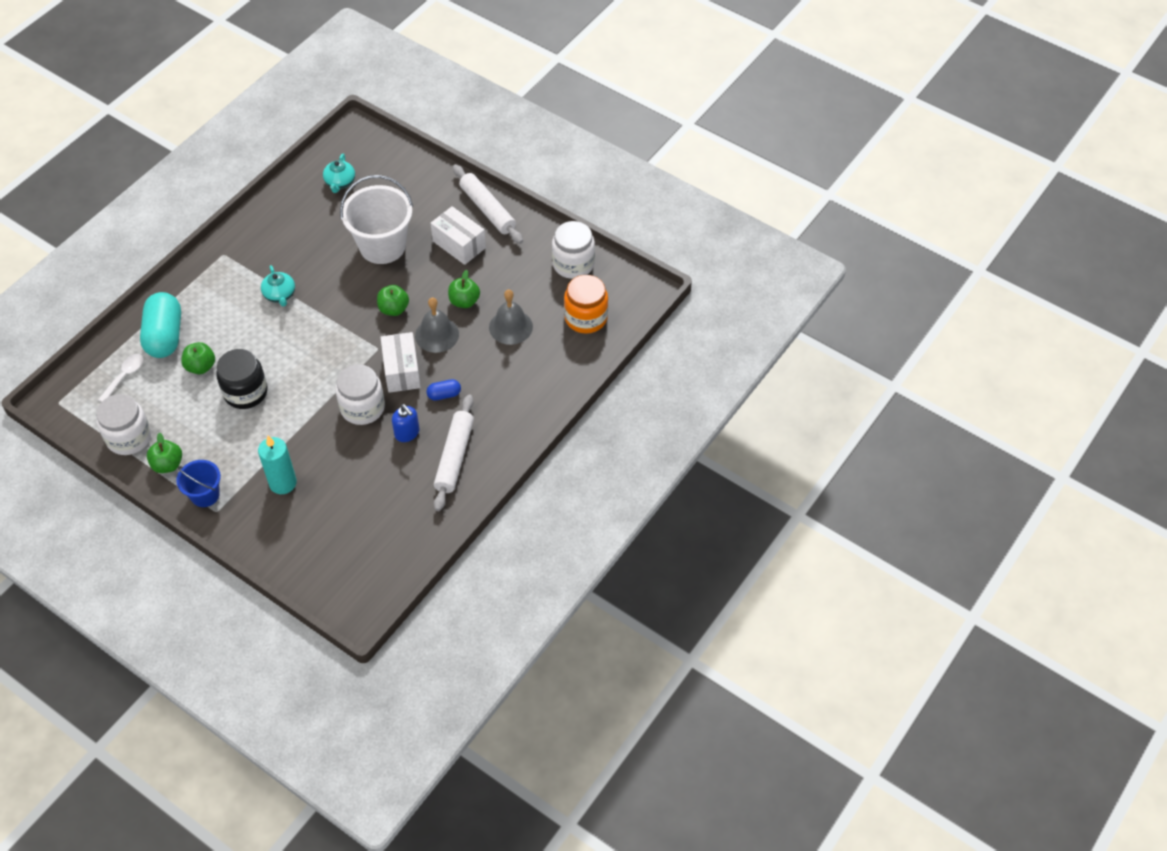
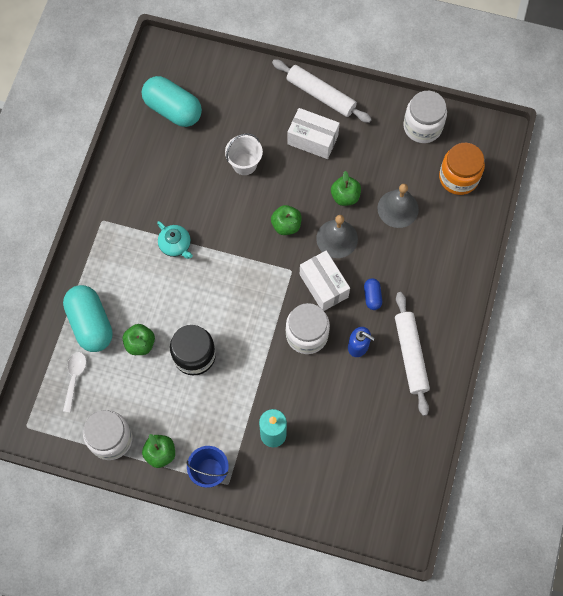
camera: 20 degrees left, 15 degrees up
(340, 182) = (173, 110): turquoise teapot -> turquoise capsule
(382, 246) = (244, 164): white bucket -> white bucket, size x0.55
(444, 395) = (372, 296): blue capsule -> blue capsule turned 60 degrees counterclockwise

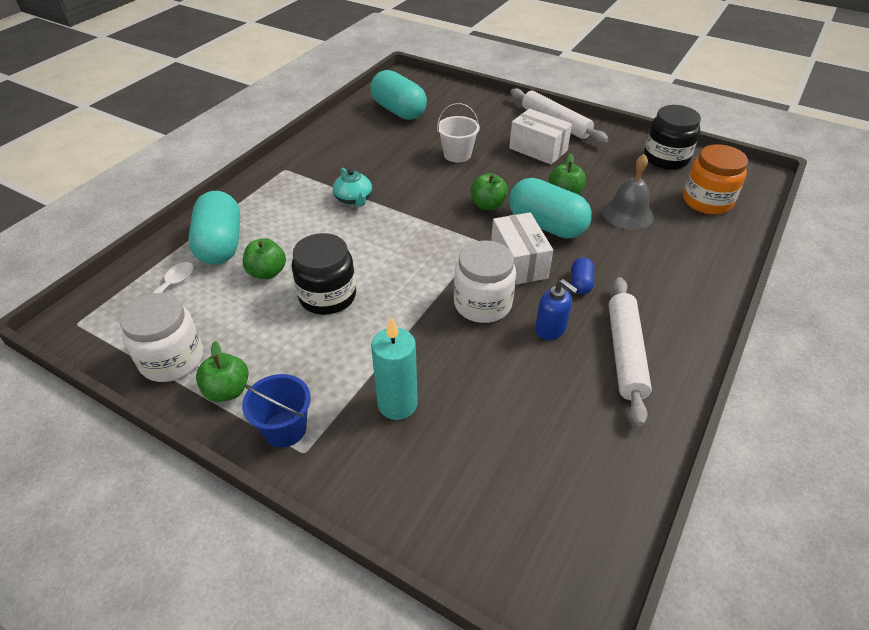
camera: 15 degrees right, 25 degrees down
(337, 238) = (546, 225): grey bell -> turquoise capsule
(422, 127) = (666, 158): white jar -> black jar

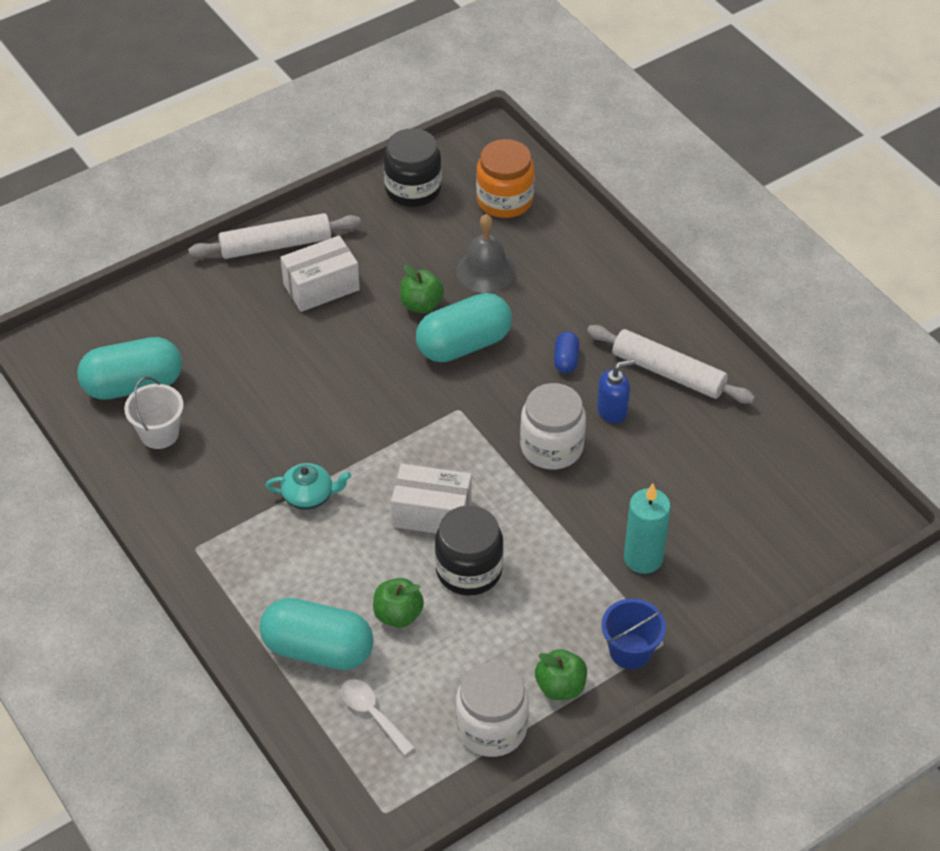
camera: 65 degrees left, 5 degrees up
(457, 154) = (280, 365): white bucket -> white bucket (159, 433)
(488, 205) = (399, 378): green apple -> none
(518, 262) = (508, 393): white box -> white box (432, 513)
(580, 283) = (566, 360): blue capsule -> blue capsule turned 60 degrees clockwise

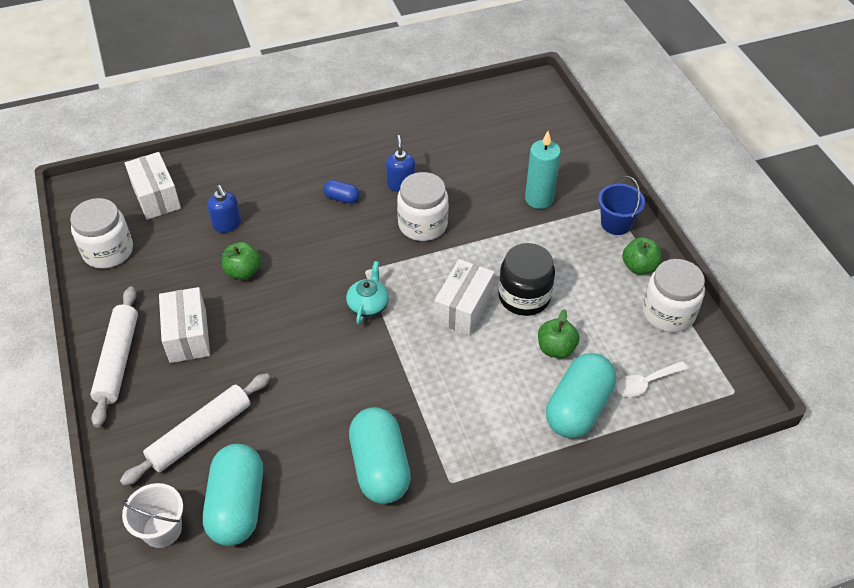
camera: 75 degrees left, 0 degrees up
(159, 433) = (307, 491): white bucket -> white bucket (162, 529)
(309, 496) = (420, 386): turquoise teapot -> turquoise teapot (368, 305)
(413, 189) = (108, 251): black jar -> white jar
(464, 344) = (299, 254): turquoise capsule -> turquoise capsule (380, 467)
(485, 271) = (227, 224): grey bell -> blue soap dispenser
(504, 200) = (156, 197): orange jar -> white box
(668, 373) = (378, 148): white rolling pin -> white rolling pin (200, 434)

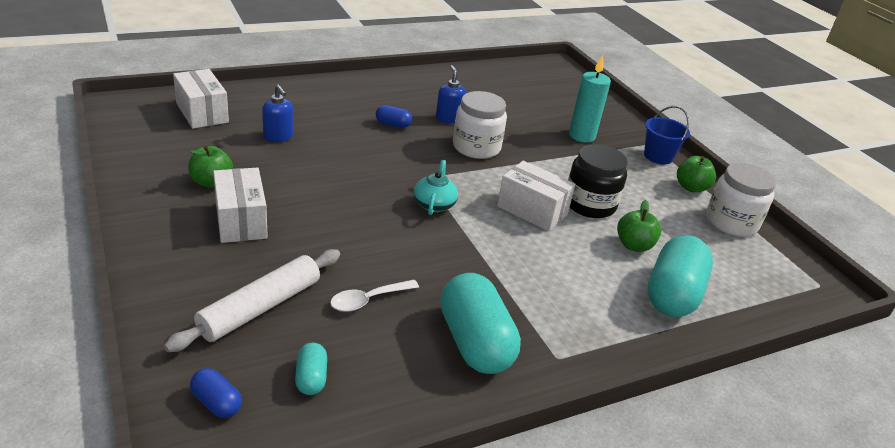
camera: 10 degrees left, 15 degrees down
(108, 251) = (149, 150): white jar -> none
(118, 360) = (160, 238): white rolling pin -> none
(162, 529) = (216, 403): white bucket -> blue capsule
(237, 505) = (311, 378): turquoise capsule -> turquoise capsule, size x0.46
(243, 271) = (298, 172): green apple -> green apple (211, 182)
(463, 308) = (532, 210): white box -> white box turned 75 degrees counterclockwise
(646, 383) = (732, 276): white spoon -> white spoon (368, 300)

